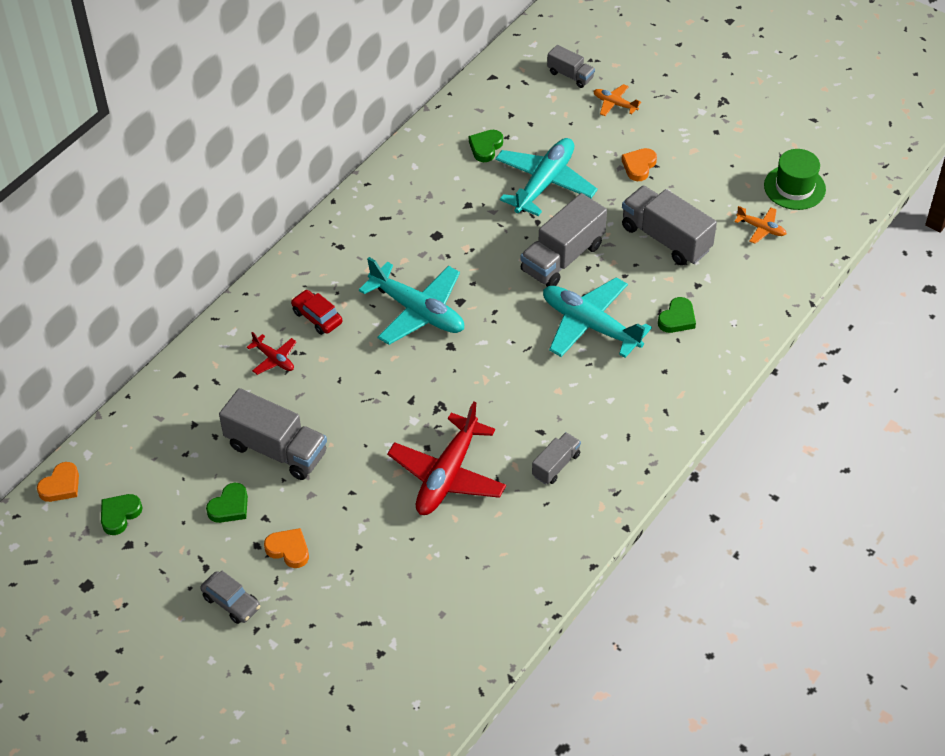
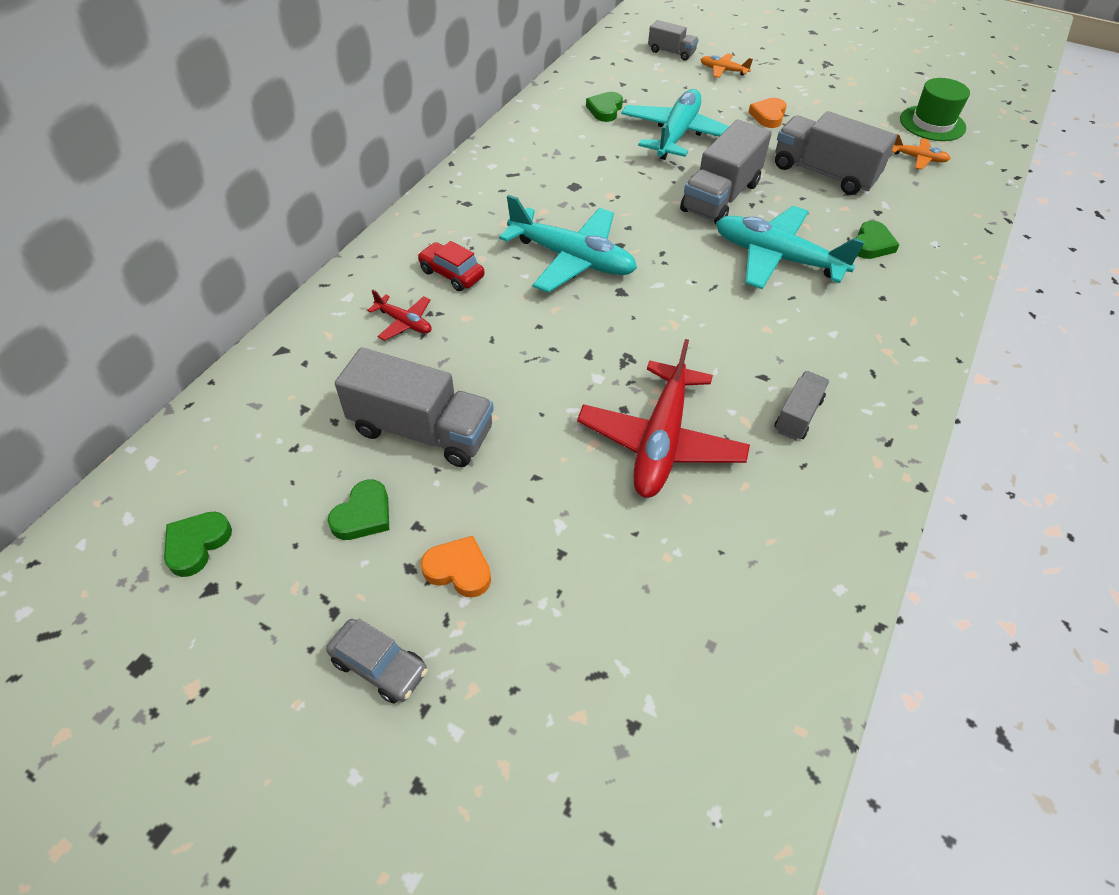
camera: 10 degrees left, 0 degrees up
(61, 485) = (108, 510): orange heart -> none

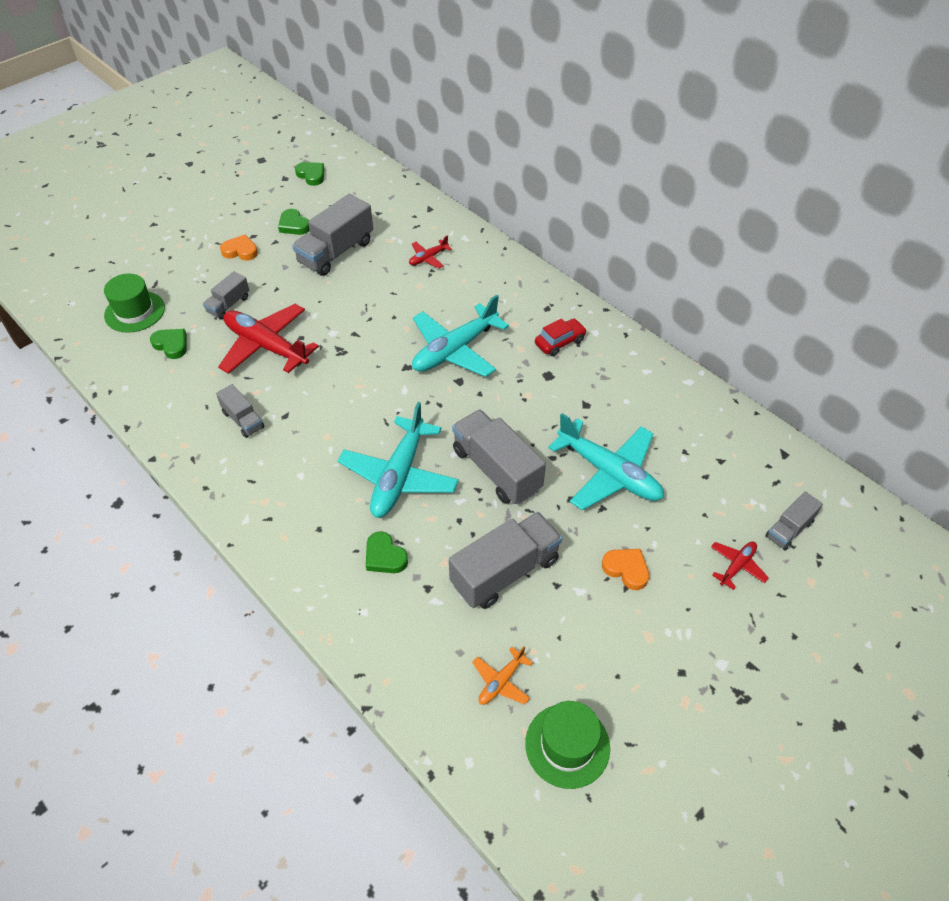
camera: 110 degrees right, 0 degrees up
(379, 666) = (211, 220): grey car -> none
(451, 274) = (466, 286): red car -> red car (559, 342)
(459, 570) = (240, 251): orange heart -> orange heart turned 120 degrees counterclockwise
(599, 527) = (228, 305): none -> grey truck
(605, 110) = (669, 431): green heart -> green heart (171, 345)
(681, 670) = (134, 311): none -> green hat
(723, 70) = (737, 566): orange plane -> red plane
(777, 258) = (399, 476): turquoise plane -> turquoise plane turned 150 degrees clockwise

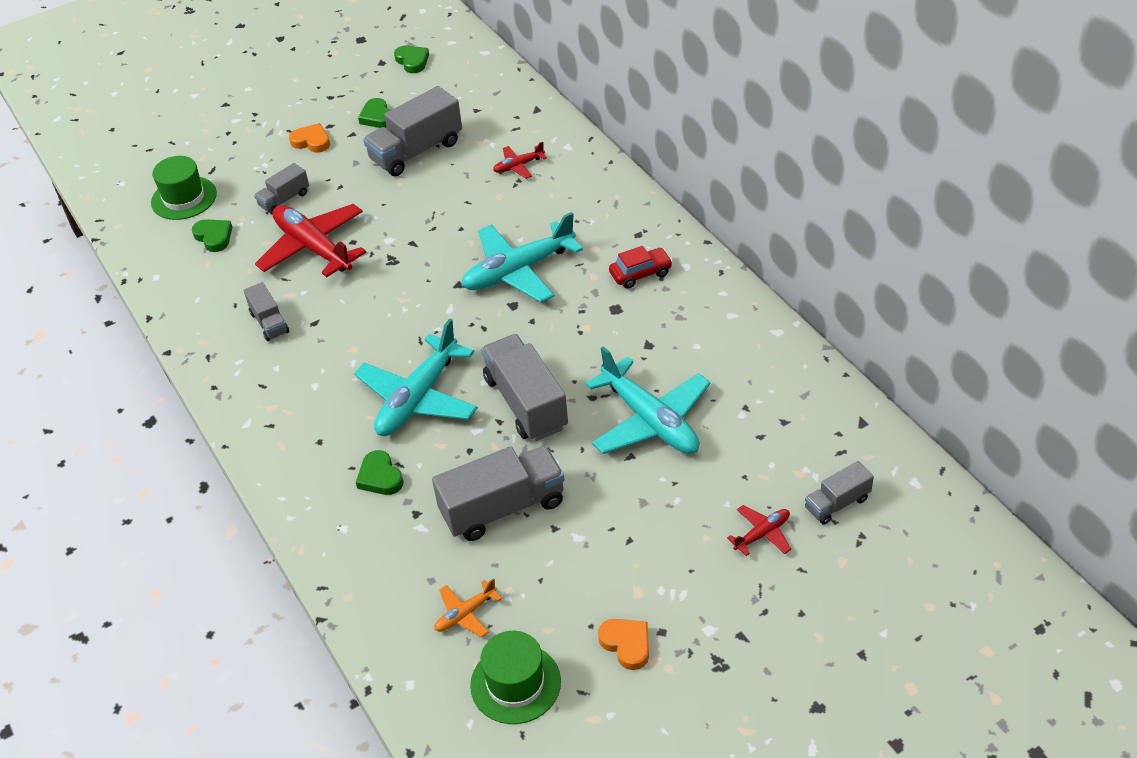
camera: 15 degrees right, 5 degrees down
(626, 569) = (636, 522): orange heart -> orange heart (626, 644)

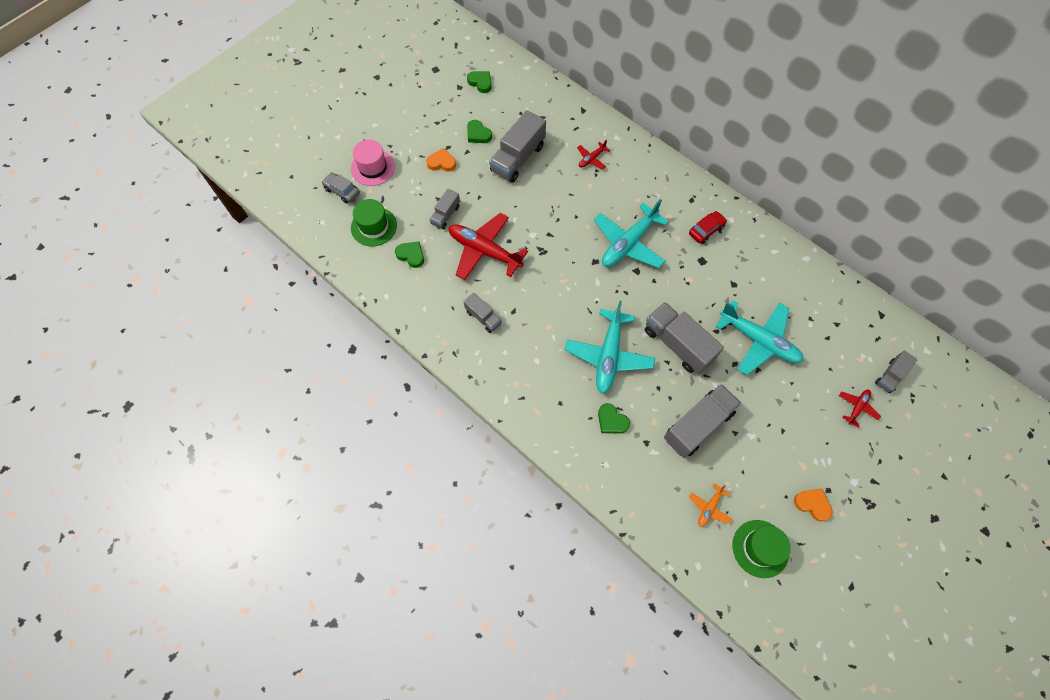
camera: 20 degrees left, 20 degrees up
(166, 154) = (342, 191): none -> grey car
(219, 134) = (373, 167): none -> pink hat

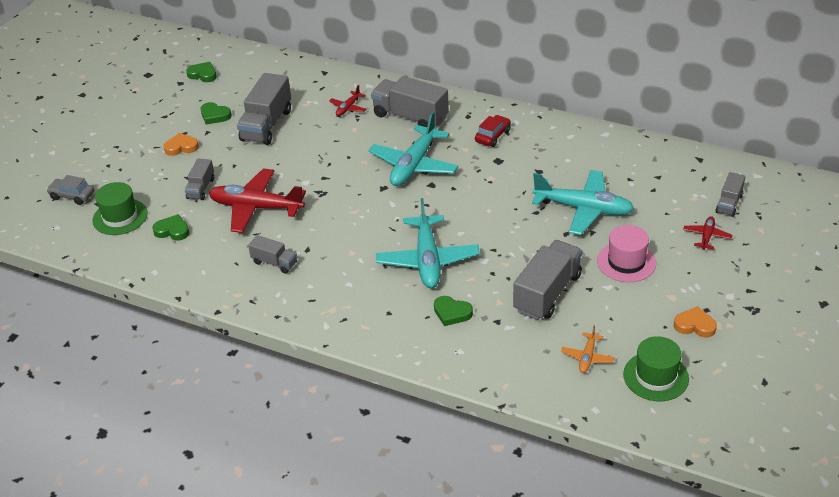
camera: 15 degrees left, 25 degrees down
(373, 167) = (102, 168): pink hat -> pink hat (626, 262)
(678, 344) = (499, 233): grey truck -> grey truck (410, 117)

